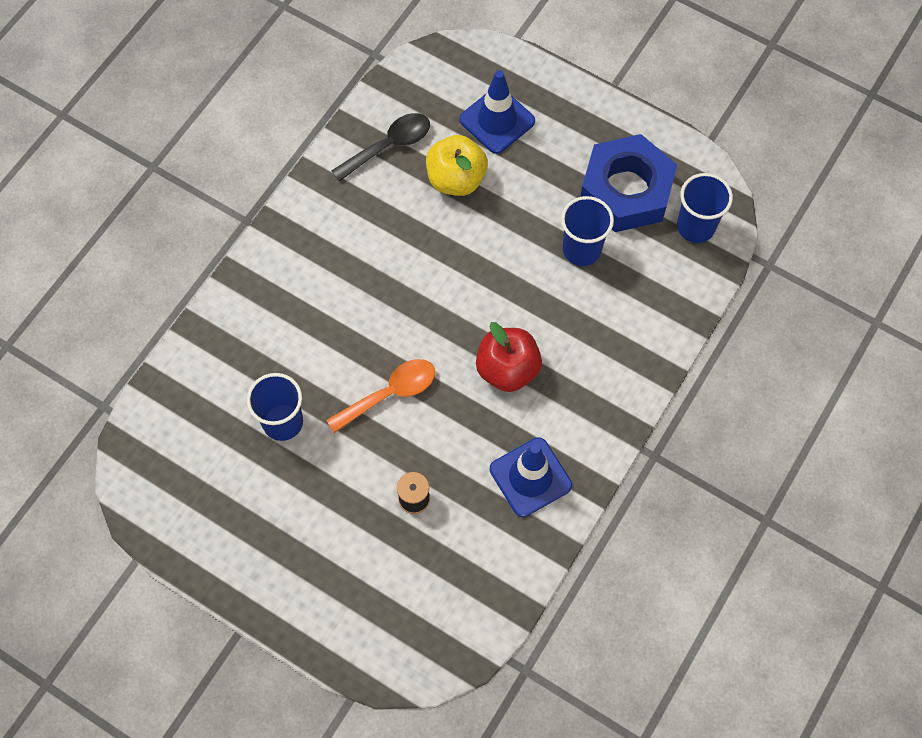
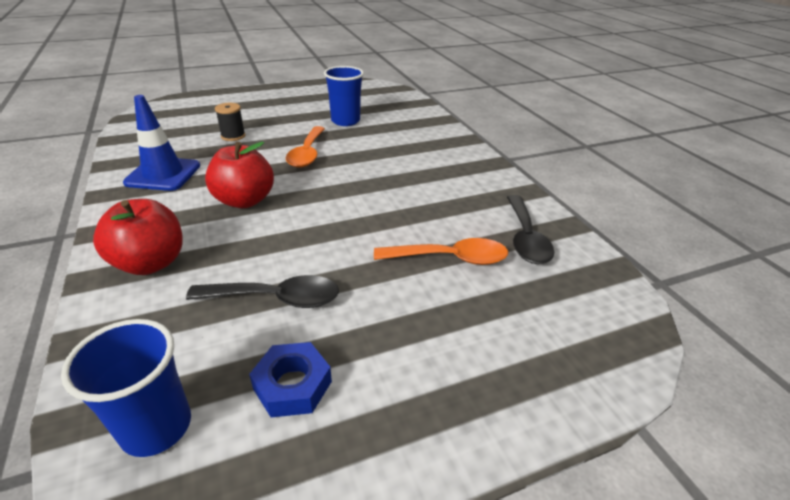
camera: 125 degrees right, 30 degrees down
(456, 179) = (450, 258): yellow apple -> orange spoon
(497, 120) = (501, 324): blue traffic cone -> none
(581, 249) = (276, 298): blue cup -> black spoon
(621, 353) = (151, 263): none -> red apple
(626, 190) = (292, 385): blue nut -> blue nut, size x0.50

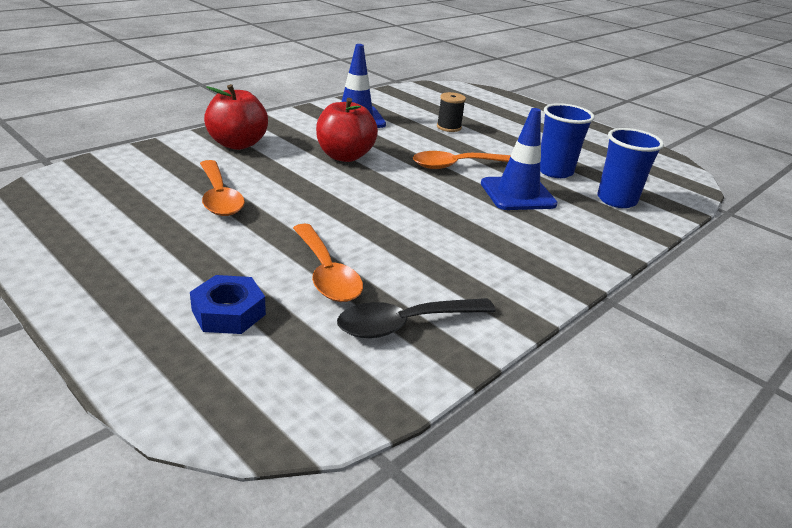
camera: 65 degrees right, 5 degrees down
(156, 427) = (83, 186): blue cup -> blue cup (616, 200)
(276, 298) = (219, 197): black spoon -> orange spoon
(292, 385) = (127, 222): blue nut -> blue nut (228, 312)
(370, 144) = (517, 194): none -> blue traffic cone

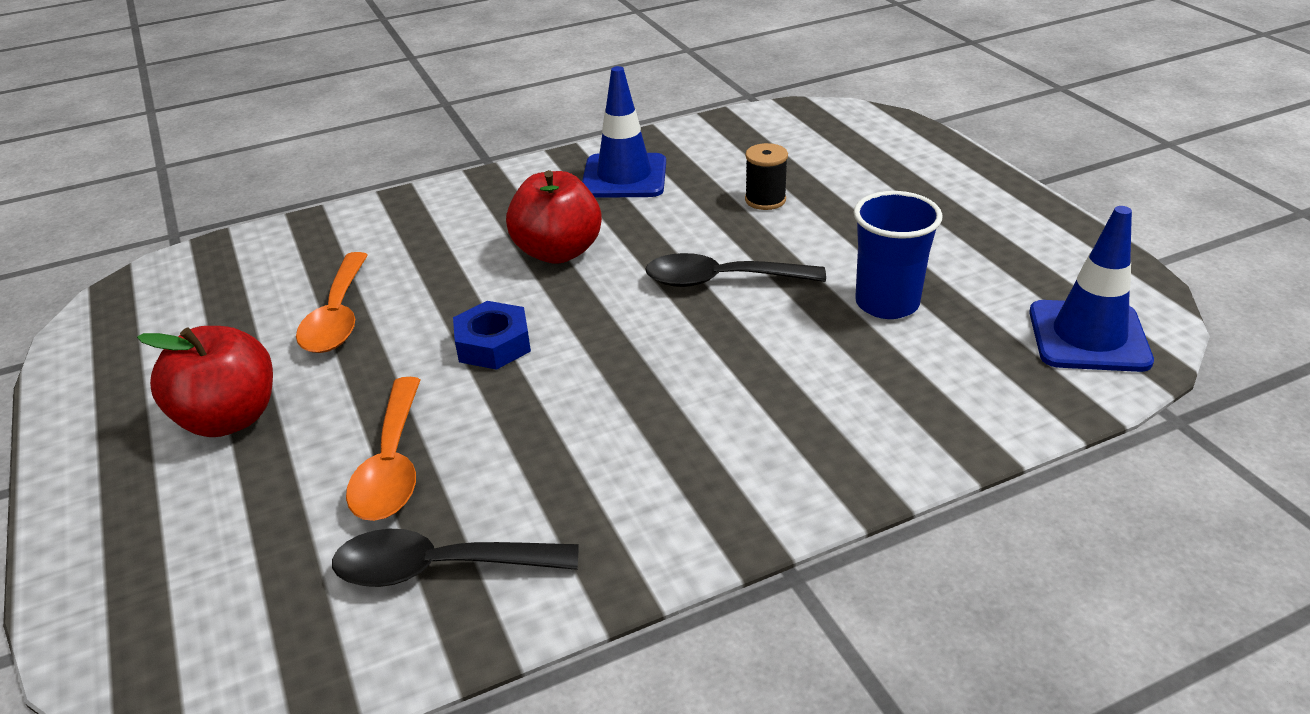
camera: 25 degrees right, 5 degrees up
(228, 312) = (231, 511): blue nut -> blue nut (493, 344)
(237, 144) = (420, 221): red apple -> red apple (229, 418)
(456, 165) = (721, 280): orange spoon -> black spoon
(517, 194) = (784, 347): blue traffic cone -> blue traffic cone (1088, 337)
(616, 200) = (957, 374): blue cup -> none

